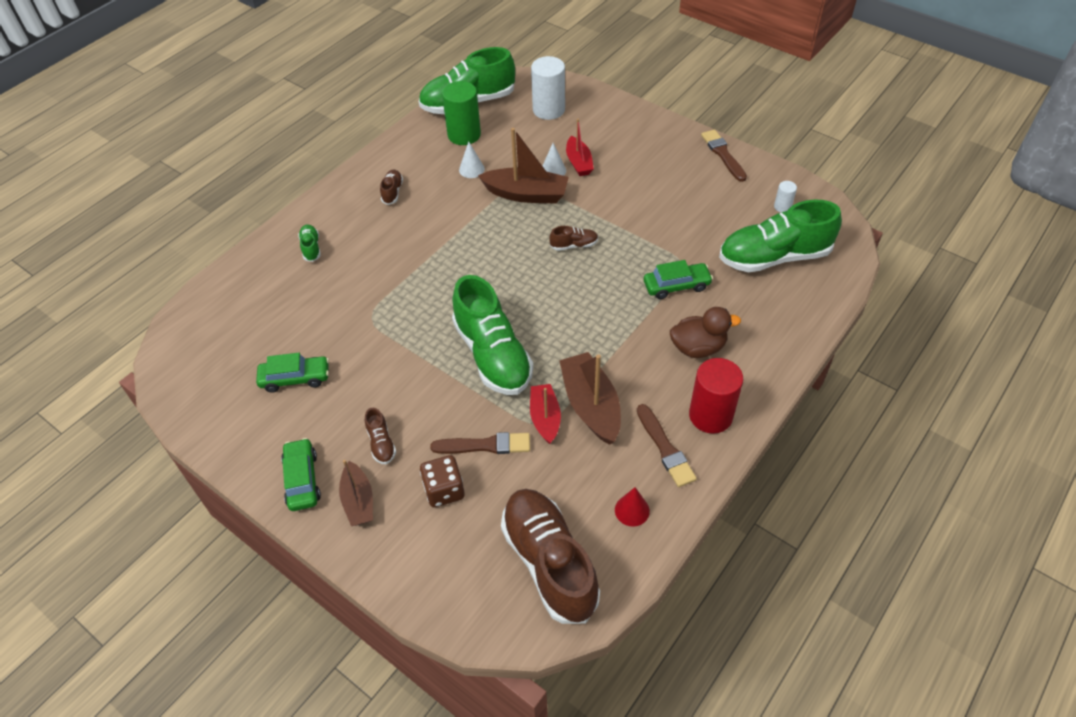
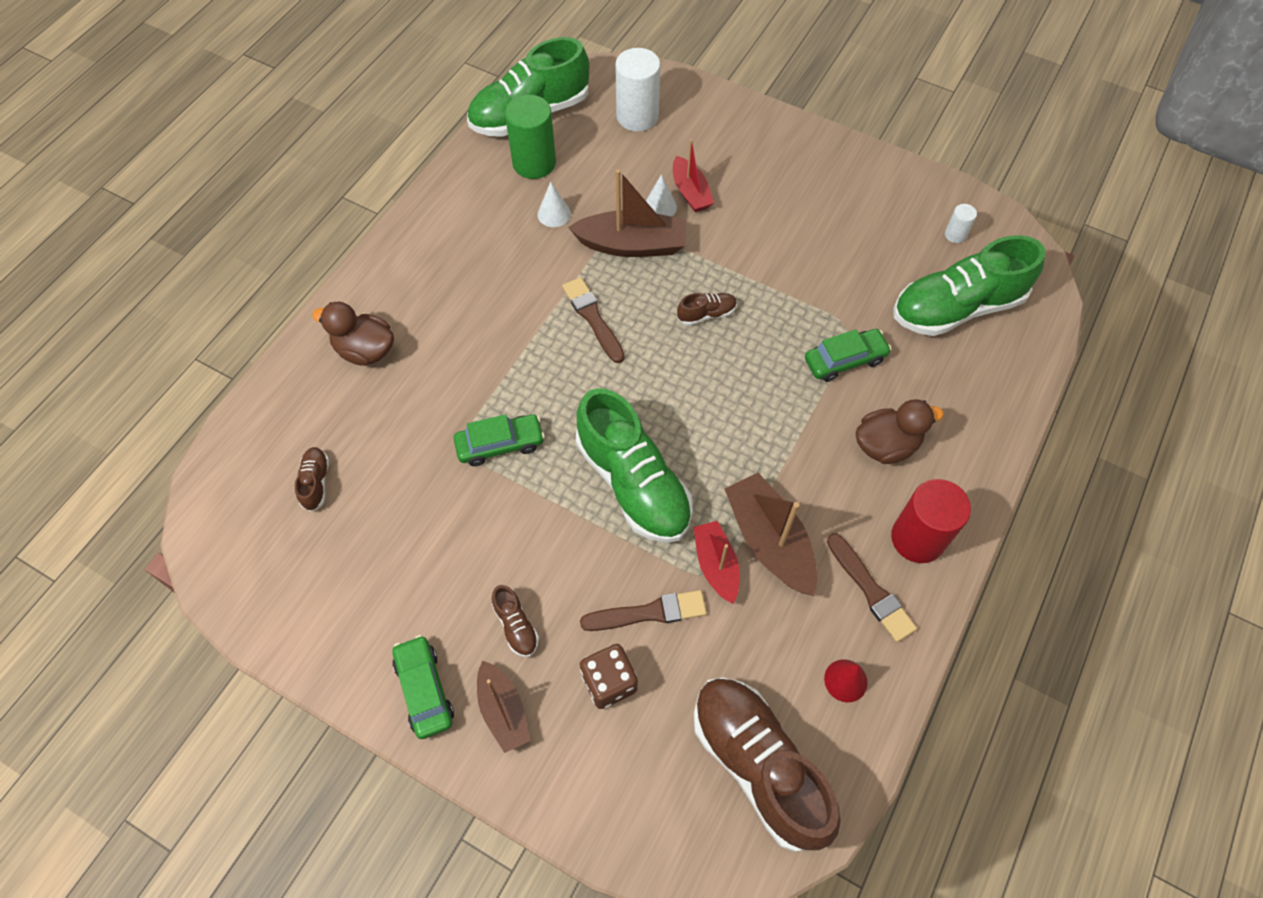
camera: 10 degrees left, 10 degrees up
(295, 378) = (384, 545): green car -> green car (500, 444)
(311, 248) = (365, 350): green shoe -> brown duck
(392, 192) = (456, 257): brown shoe -> brown shoe (316, 482)
(723, 154) = (870, 165): brown brush -> brown brush (593, 318)

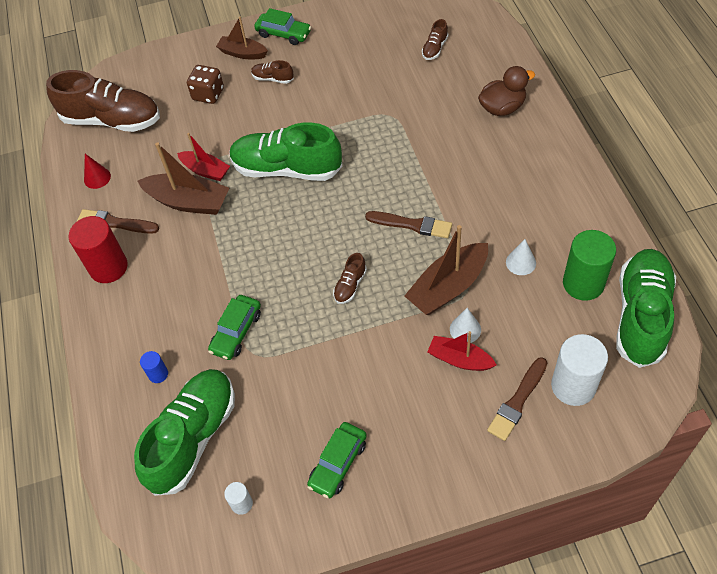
camera: 140 degrees right, 5 degrees down
(316, 482) = (435, 48): brown shoe -> brown shoe turned 75 degrees clockwise
(500, 444) = (374, 129): green car -> green car (338, 463)
(648, 613) = (218, 128): brown brush -> brown brush (517, 401)
(886, 445) = (166, 302): brown duck -> none
(947, 383) = (158, 374): none -> blue cylinder

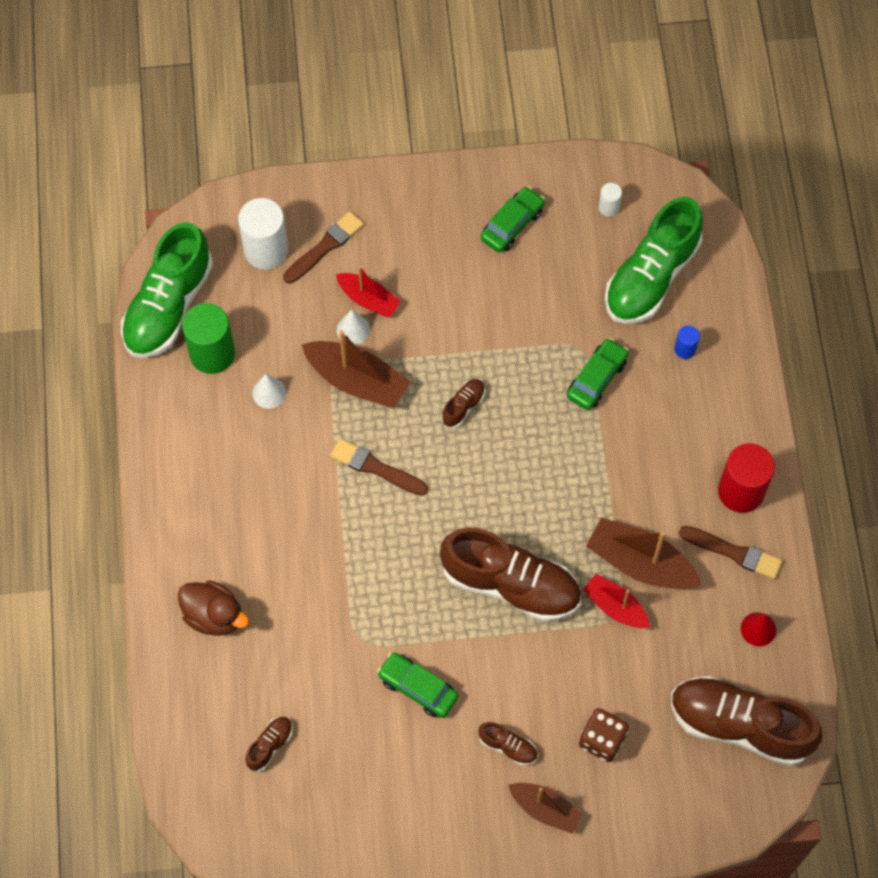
camera: 175 degrees left, 10 degrees up
(283, 34) = (480, 834): green car -> green car (418, 688)
(286, 169) = (511, 584): green shoe -> brown shoe
(448, 287) = (357, 381): brown boat -> brown boat turned 60 degrees clockwise
(502, 108) = (214, 615): brown duck -> brown duck turned 135 degrees counterclockwise

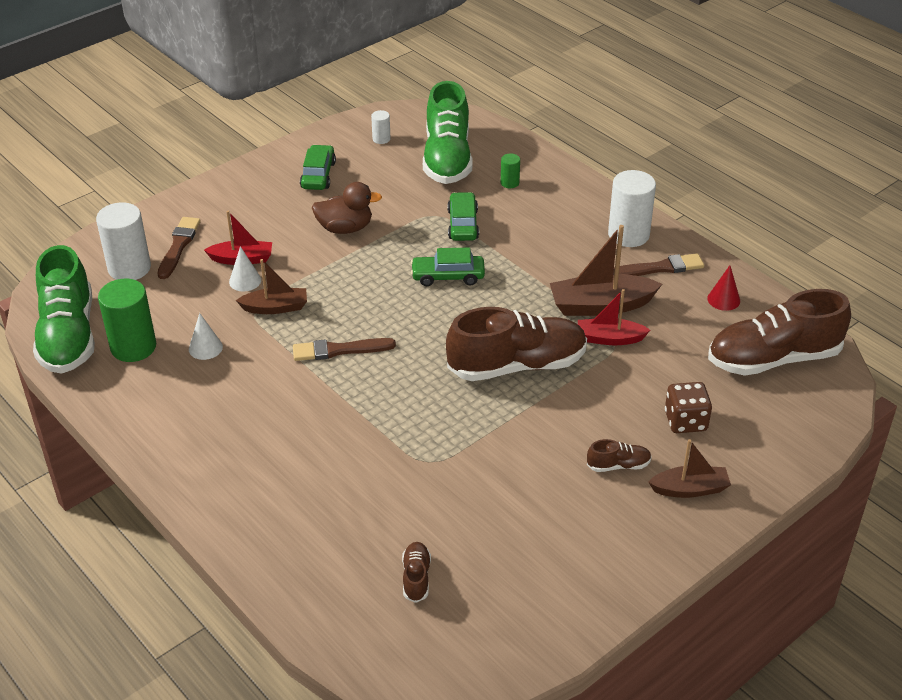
camera: 35 degrees left, 25 degrees down
(214, 615) = (282, 514): brown duck -> brown duck (345, 228)
(357, 381) = (275, 308): brown boat -> brown boat, size x0.63
(418, 688) = (507, 467): green car -> green car (448, 276)
(463, 406) = (376, 283): brown shoe -> none
(685, 349) = (509, 183): blue cylinder -> green cylinder
(741, 491) = (628, 235): red cylinder -> white cylinder

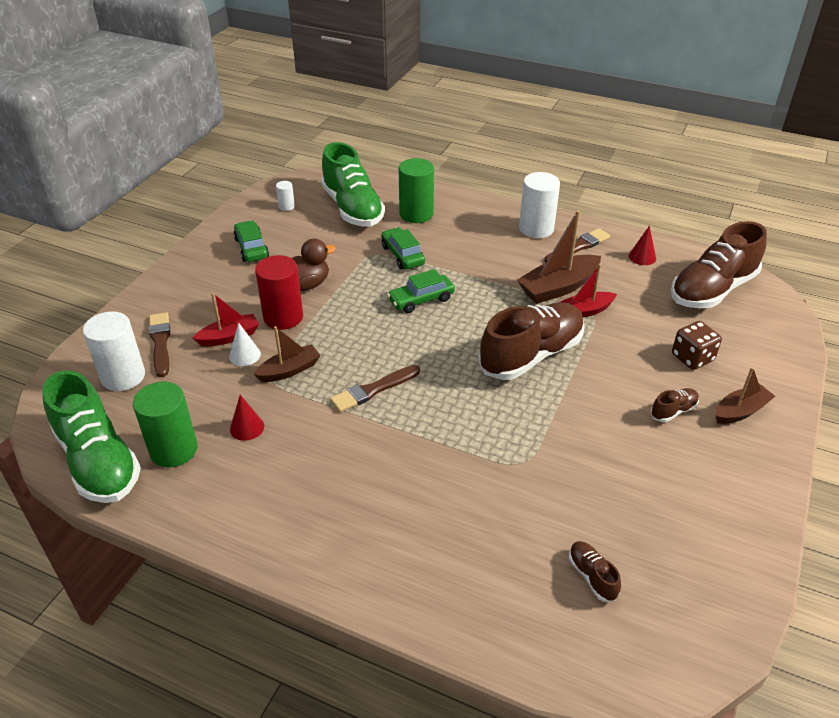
camera: 25 degrees left, 0 degrees up
(205, 348) = (247, 427): white cone -> red cone
(303, 254) = (283, 317): none -> red cylinder
(509, 183) = (416, 214): green cylinder -> green cylinder, size x2.10

